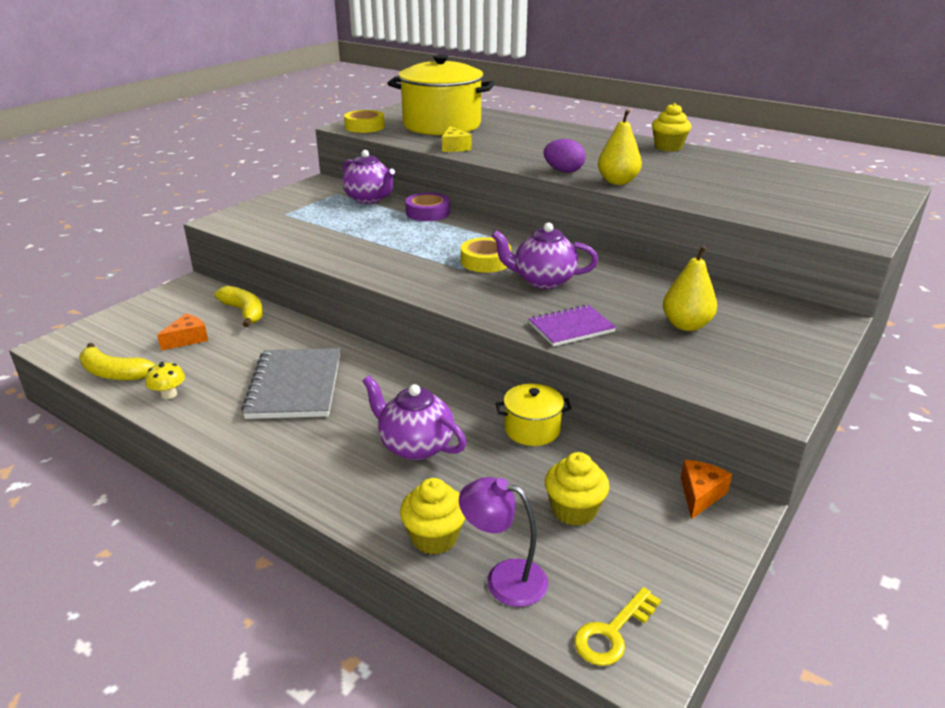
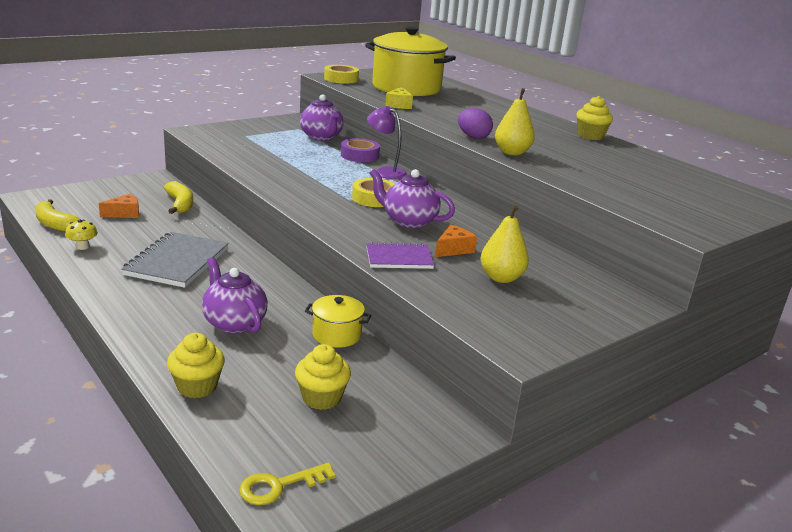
camera: 15 degrees right, 5 degrees down
(504, 579) = (226, 427): purple lamp -> purple lamp (385, 172)
(700, 494) = (438, 415): orange cheese -> orange cheese (453, 249)

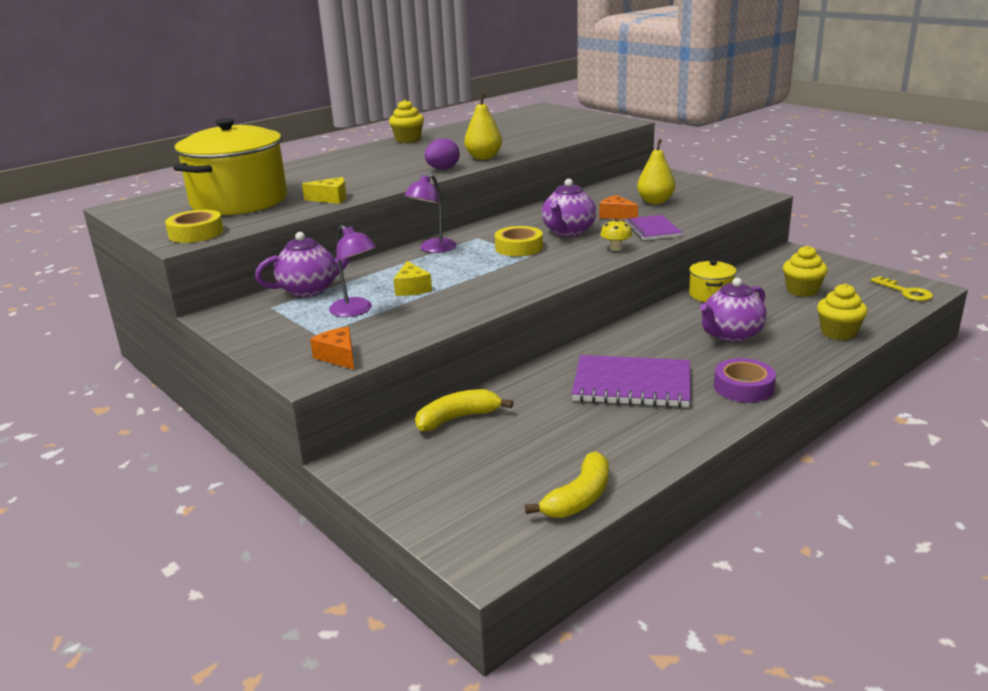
camera: 90 degrees left, 0 degrees up
(83, 247) = (635, 454): yellow mushroom -> yellow mushroom (616, 248)
(124, 213) = (511, 452): orange cheese -> orange cheese (339, 357)
(177, 262) = (632, 385): grey notebook -> purple notebook
(274, 145) = (356, 311): none -> purple lamp
(303, 160) = (412, 288): none -> yellow cheese
(359, 155) = (380, 264): purple tape -> purple tape (743, 387)

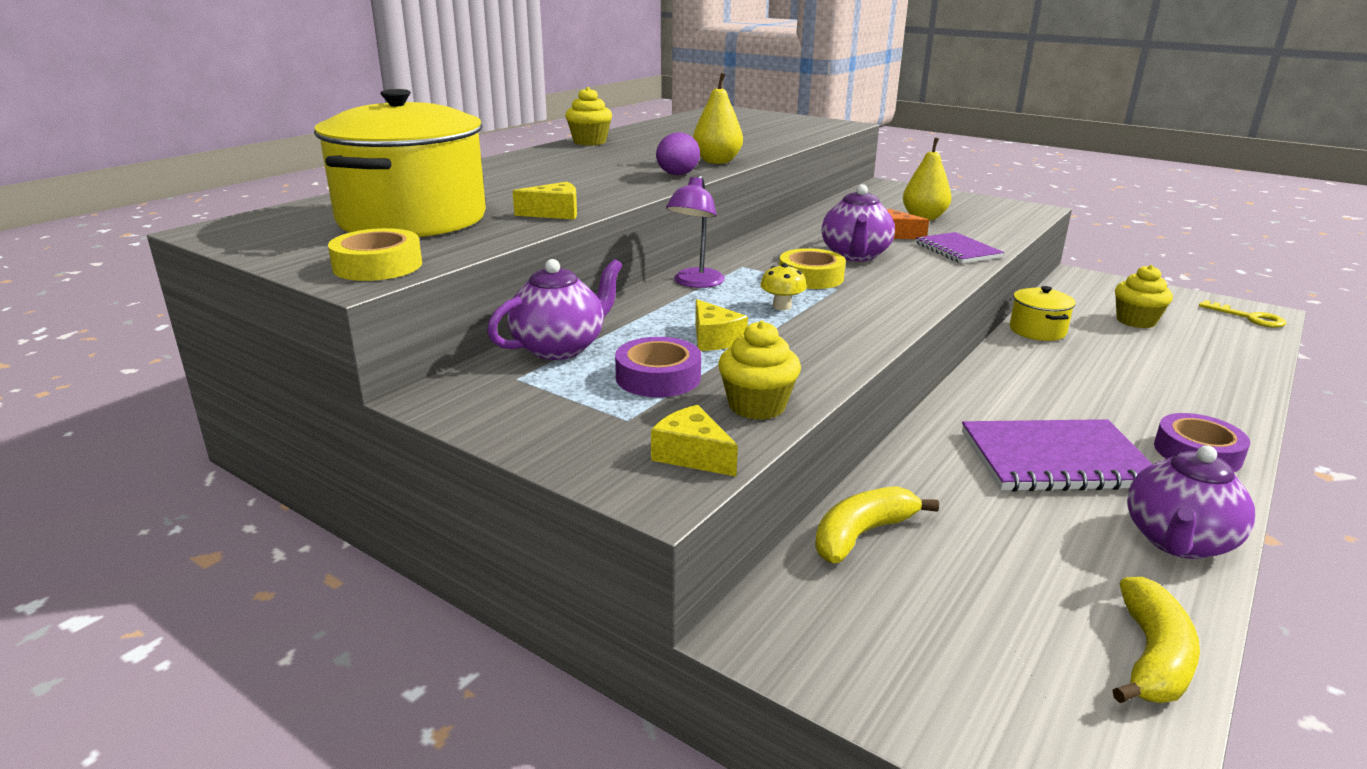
camera: 15 degrees left, 0 degrees up
(339, 357) = (692, 455): orange cheese -> yellow cheese
(356, 311) = (658, 377): purple lamp -> purple tape
(616, 248) = (938, 274): yellow mushroom -> yellow mushroom (782, 306)
(731, 335) = (1111, 381): purple teapot -> purple teapot (1177, 542)
(838, 333) = (1230, 371): yellow cupcake -> yellow cupcake (757, 406)

